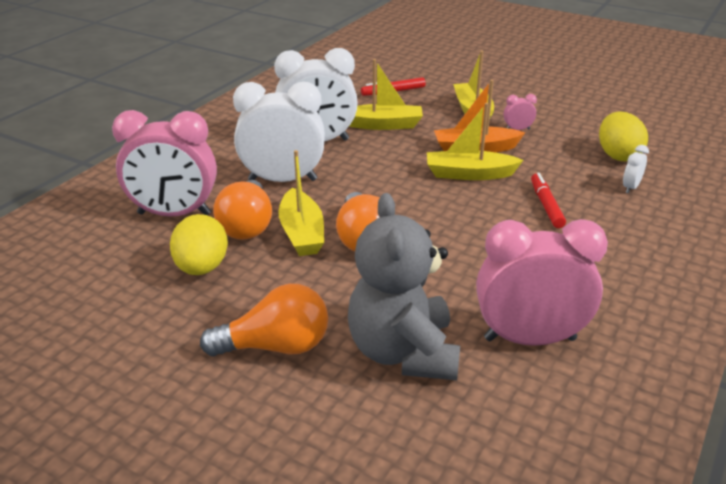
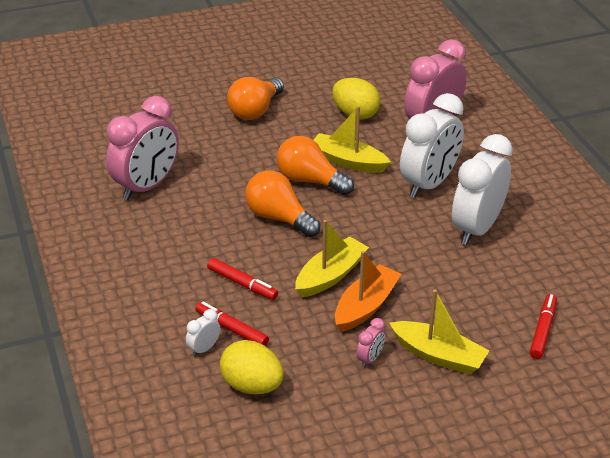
camera: 130 degrees right, 5 degrees up
(247, 226) = (383, 145): orange light bulb -> orange light bulb (279, 218)
(383, 125) = (471, 280): yellow boat -> none
(403, 352) = (197, 143): grey teddy bear -> none
(593, 186) = (231, 329): none -> red marker
(630, 187) = (204, 348): white clock -> white clock turned 120 degrees counterclockwise

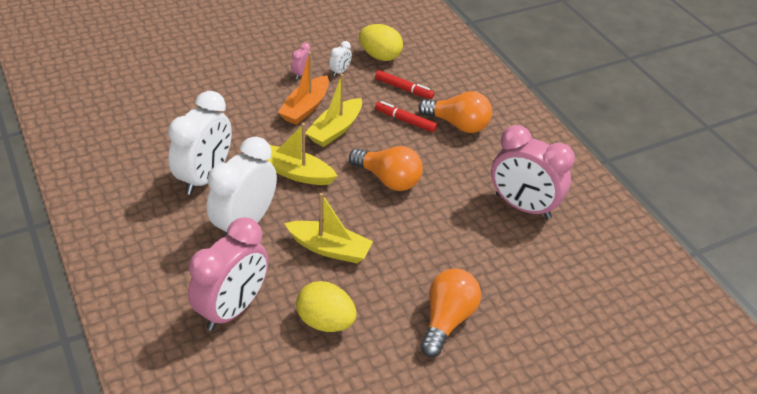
camera: 170 degrees right, 5 degrees up
(147, 186) = (523, 207): pink clock -> pink clock turned 90 degrees counterclockwise
(204, 348) = (419, 76): white clock -> white clock (340, 71)
(310, 181) = (366, 222): orange light bulb -> orange light bulb (458, 124)
(438, 355) = (252, 77): yellow boat -> yellow boat (295, 173)
(543, 330) = (170, 96): red marker -> none

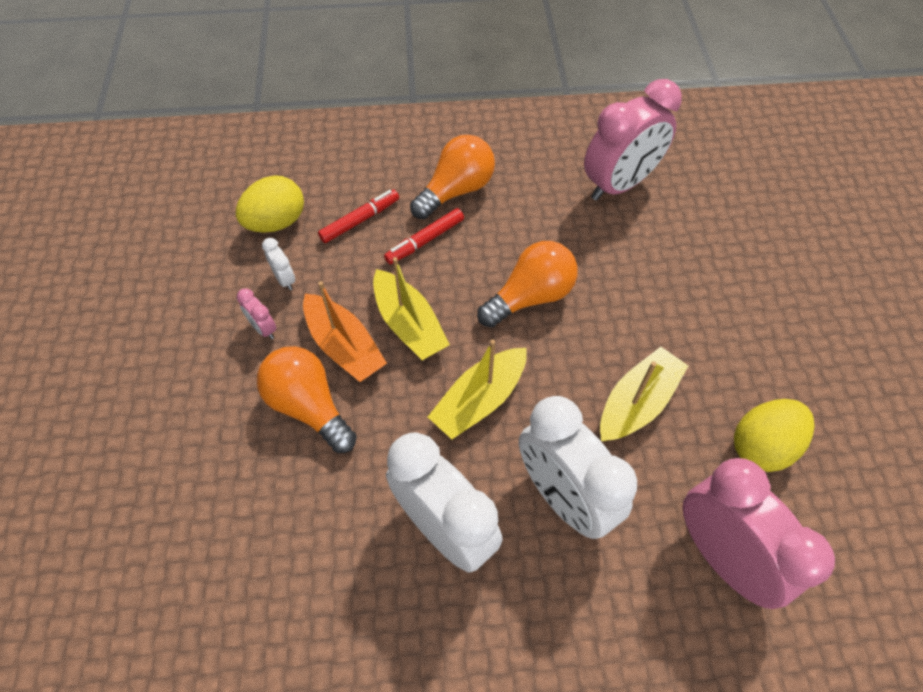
camera: 65 degrees left, 15 degrees up
(447, 320) = (778, 318): orange light bulb -> orange light bulb (309, 406)

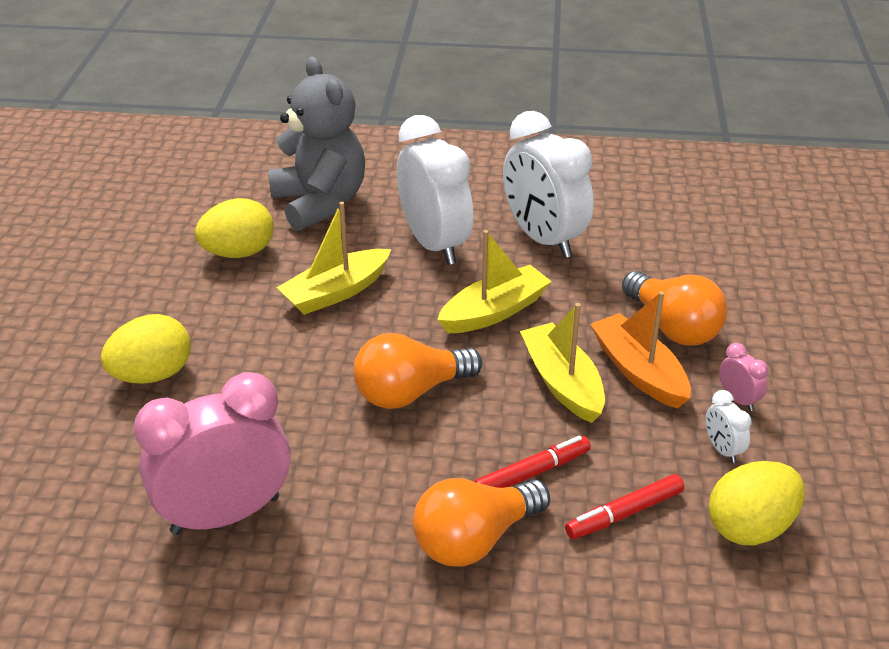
camera: 170 degrees left, 20 degrees down
(722, 556) = (320, 203): pink clock -> grey teddy bear
(740, 283) = (152, 375): none -> yellow egg

